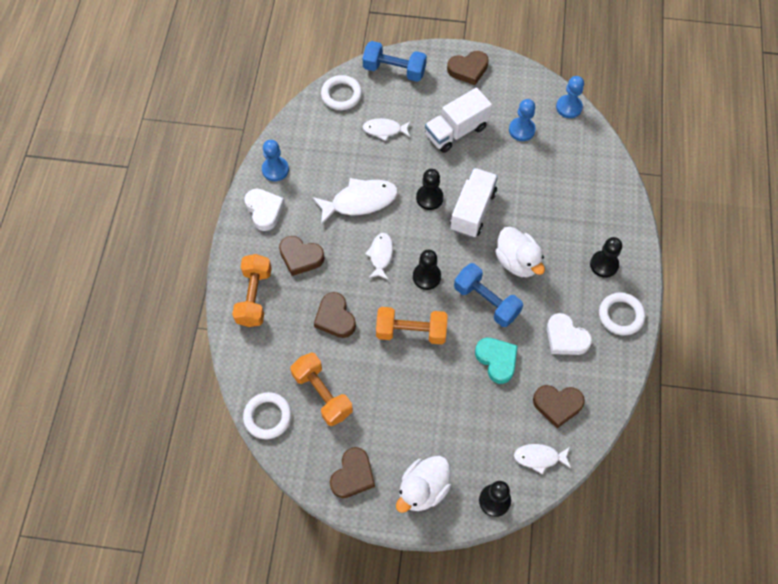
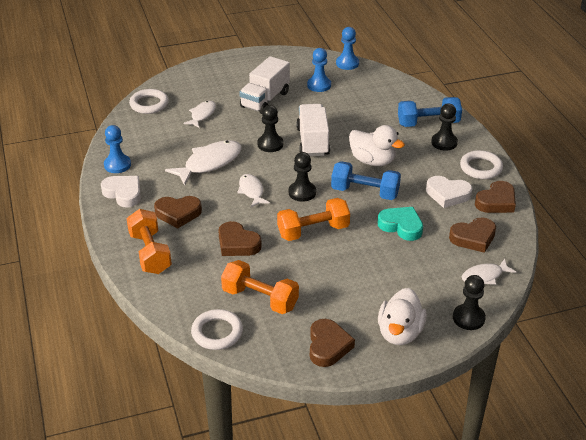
camera: 25 degrees left, 25 degrees down
(384, 130) = (202, 115): white fish -> white fish turned 135 degrees clockwise
(394, 70) = (186, 79): blue dumbbell -> blue dumbbell (428, 123)
(468, 69) = (250, 63): brown heart -> brown heart (496, 202)

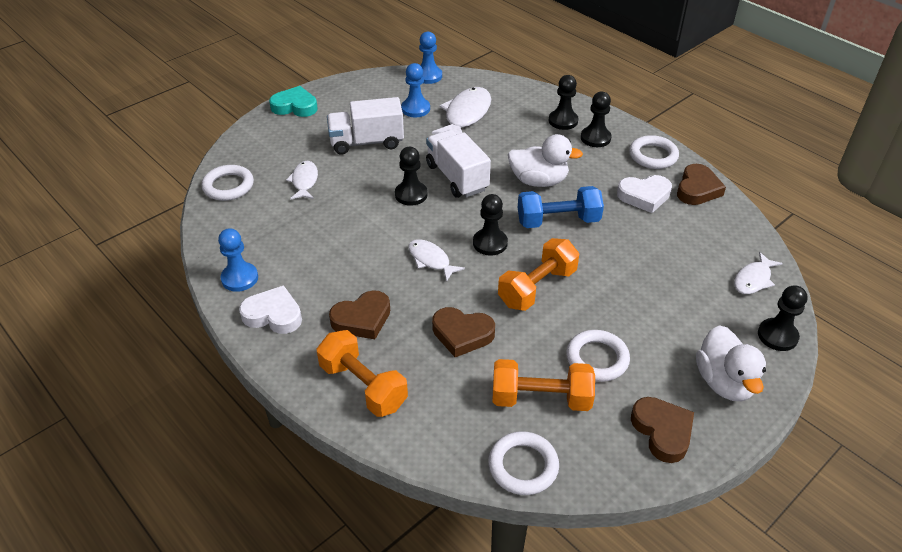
camera: 25 degrees left, 5 degrees up
(209, 163) = (356, 240): white fish -> white fish (466, 115)
(265, 100) = (366, 142): white truck -> white truck turned 75 degrees clockwise
(319, 288) = (597, 359): none -> white ring
(401, 226) = (626, 249): turquoise heart -> turquoise heart (295, 106)
(428, 123) = (563, 121): blue dumbbell -> black pawn
(473, 238) = (708, 238): brown heart -> none

